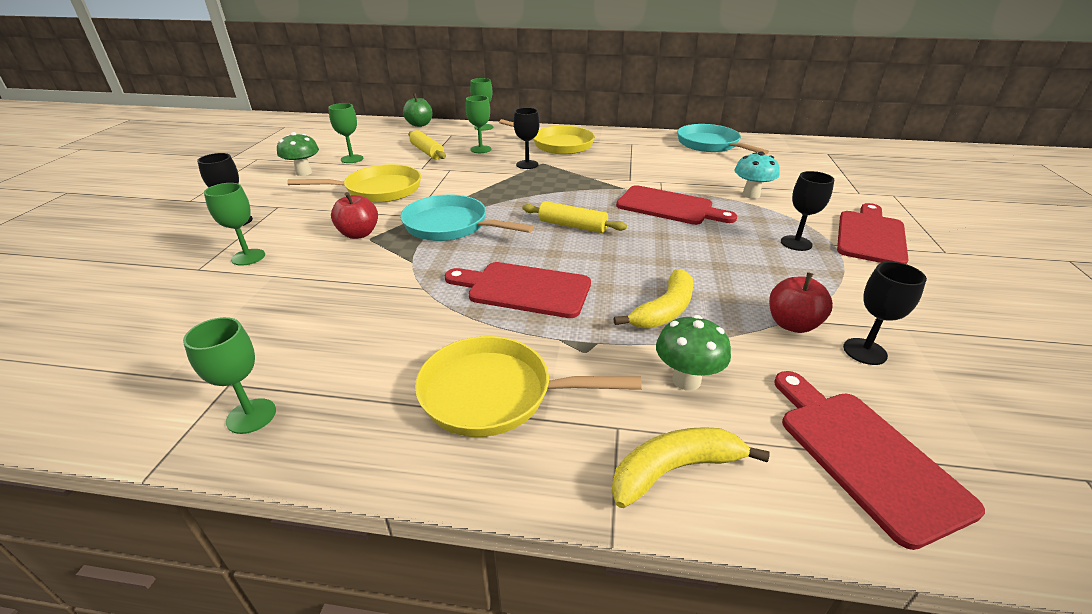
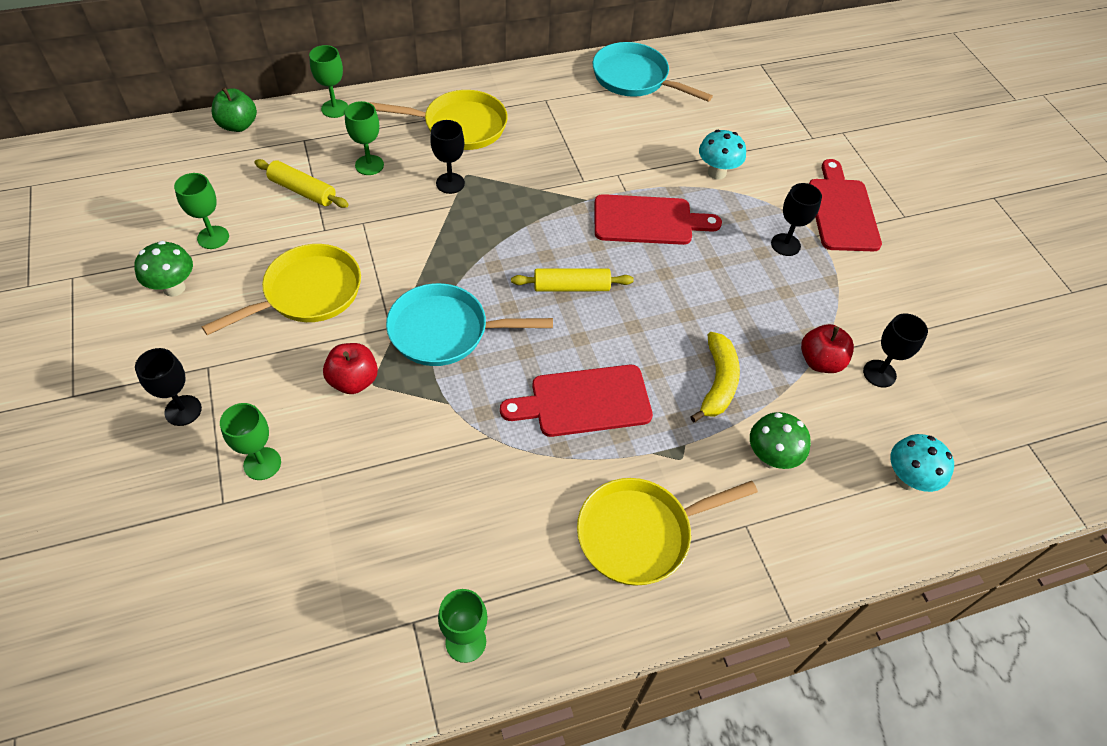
camera: 30 degrees left, 20 degrees up
(674, 469) = (800, 545): yellow banana -> none
(865, 455) = (907, 479): red cutting board -> turquoise mushroom

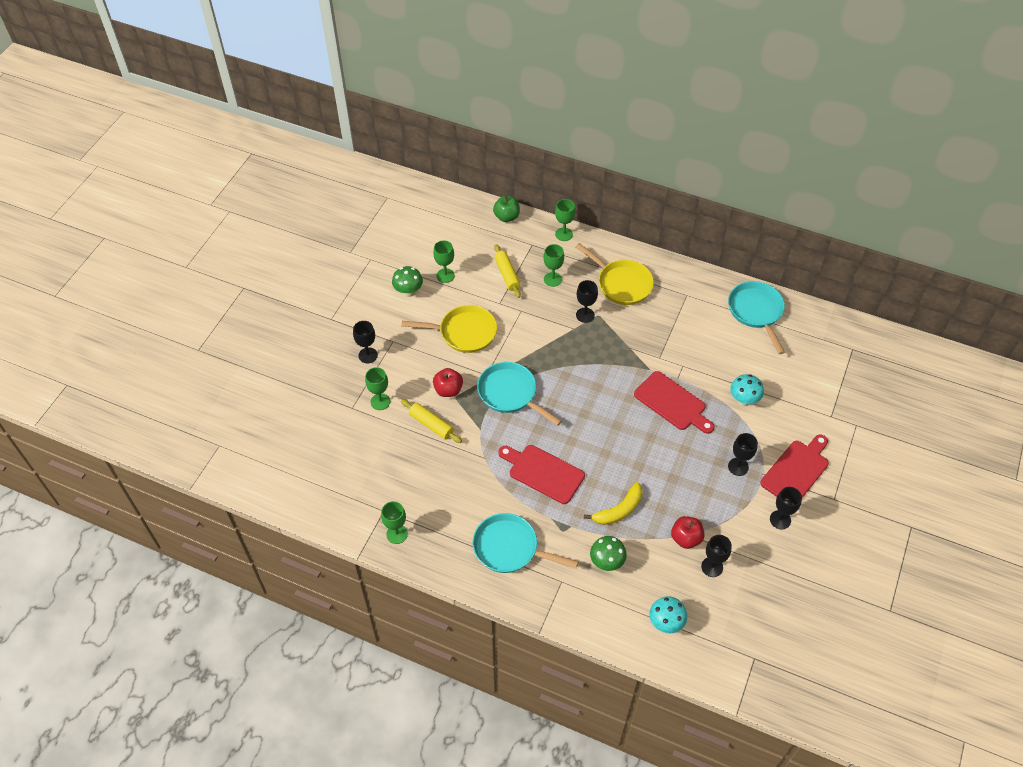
camera: 45 degrees right, 0 degrees up
(571, 287) = (593, 412): yellow rolling pin -> yellow rolling pin (431, 424)
(640, 533) = (509, 548): yellow pan -> turquoise pan
(883, 272) = (780, 519): none -> black goblet

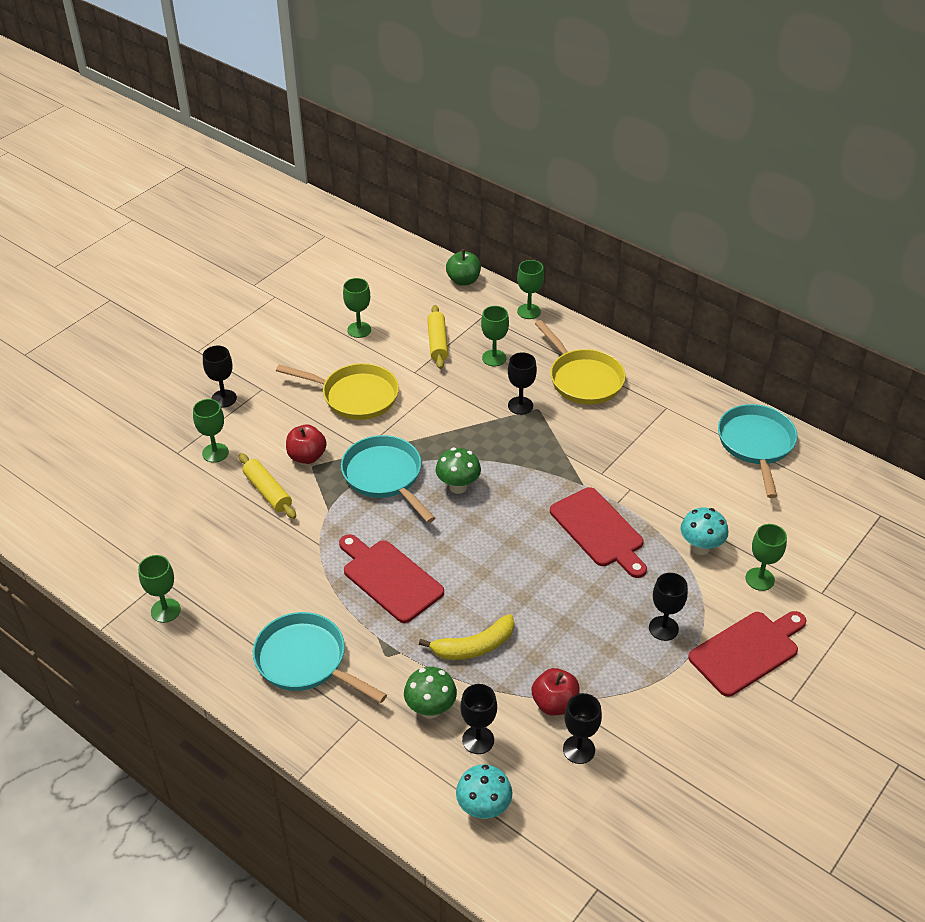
camera: 15 degrees right, 10 degrees down
(408, 292) = (305, 339): green mushroom -> green mushroom (458, 487)
(780, 519) = (701, 710): black goblet -> black goblet (478, 740)
(789, 415) = (759, 579): none -> green goblet

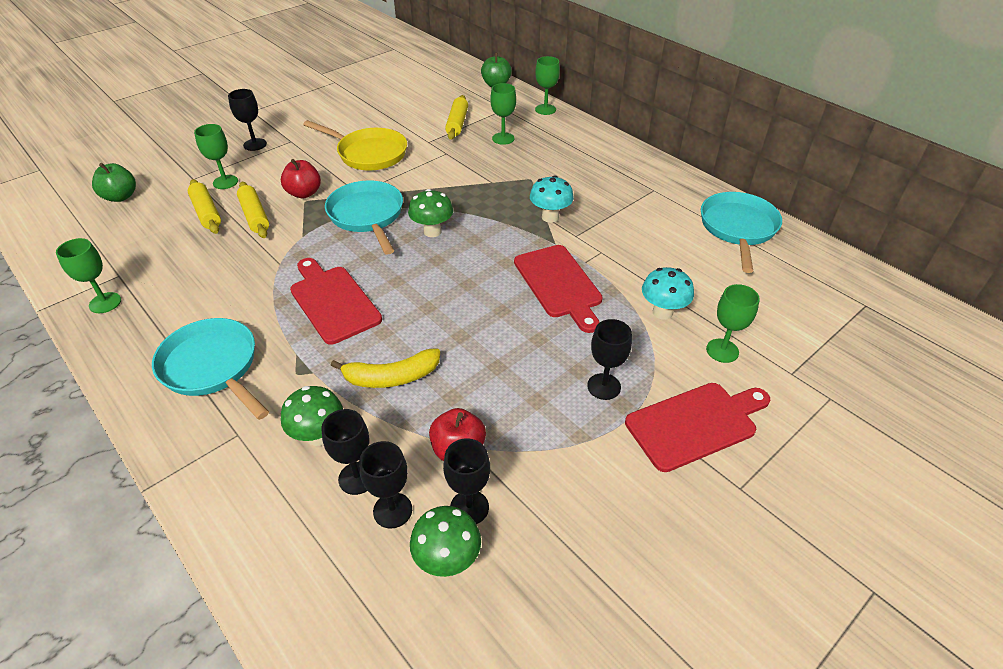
camera: 10 degrees right, 0 degrees up
(110, 486) = (120, 197): none -> green apple
(214, 494) = (206, 213): none -> yellow rolling pin
(359, 330) = (393, 109): green goblet -> none
(483, 808) = (331, 562): turquoise mushroom -> turquoise mushroom (550, 217)
(520, 405) = (514, 175): black goblet -> black goblet (392, 510)
(574, 792) = (447, 560): none -> green mushroom
(583, 379) = (579, 161): yellow pan -> none

